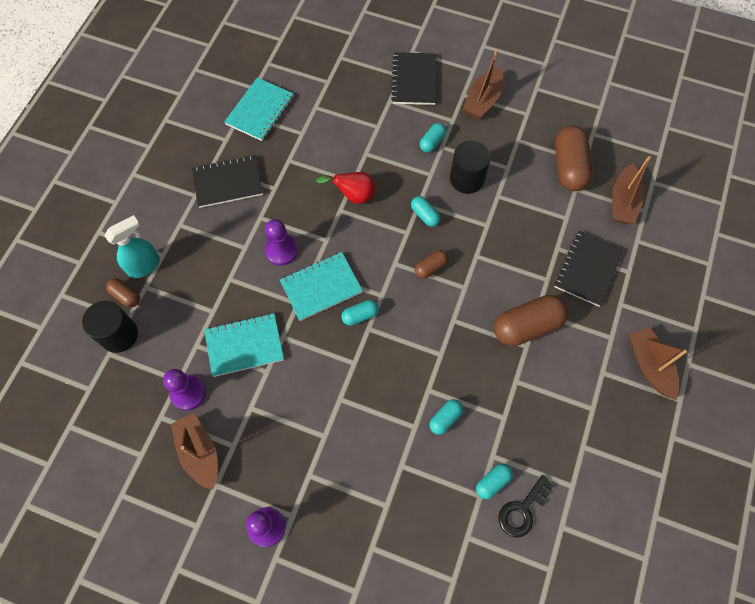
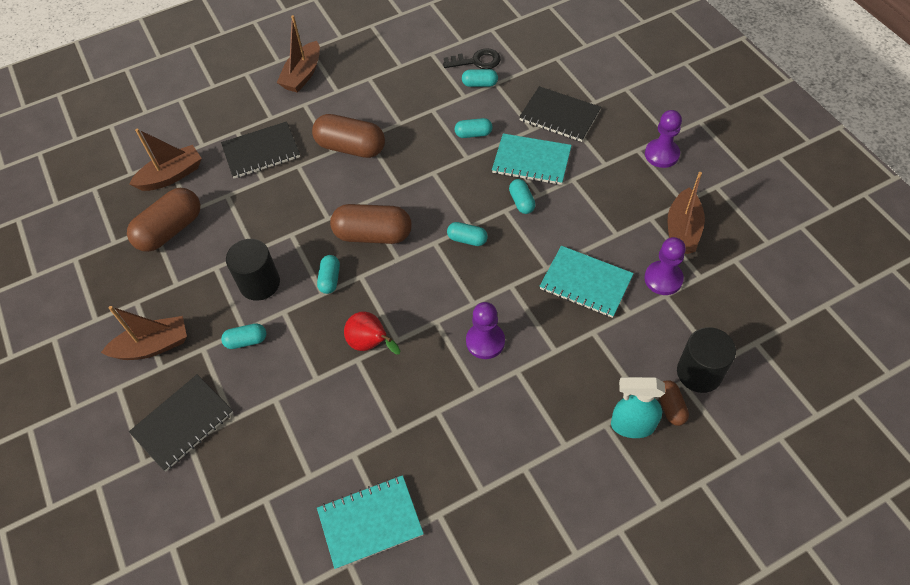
camera: 135 degrees left, 10 degrees down
(228, 182) = (478, 455): black notebook -> black notebook (559, 116)
(321, 287) = (478, 284): turquoise notebook -> turquoise notebook (531, 161)
(347, 380) = (521, 202): none -> turquoise capsule
(430, 268) = (373, 235): brown capsule -> brown capsule, size x1.96

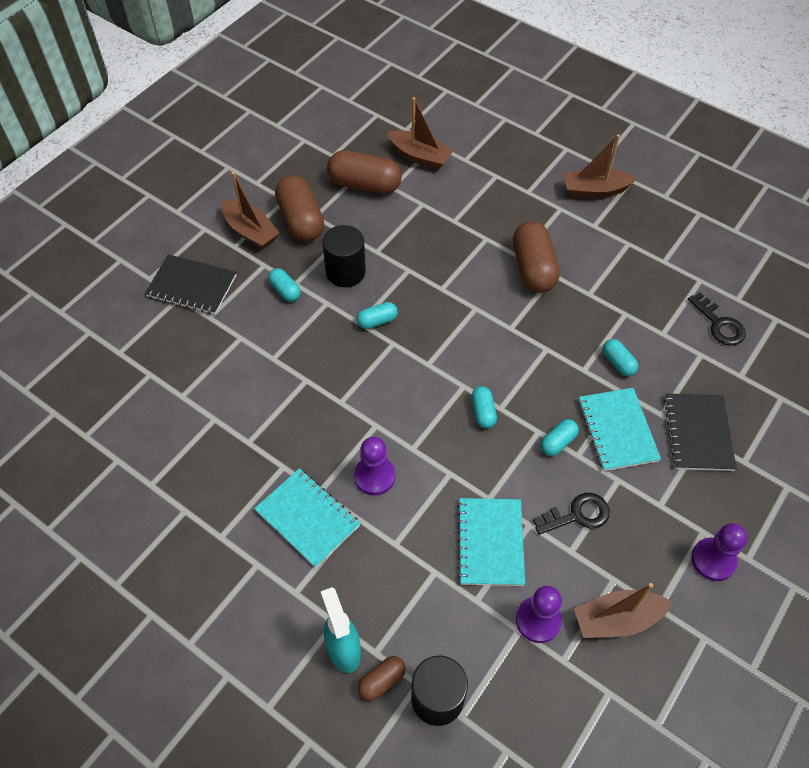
camera: 60 degrees right, 0 degrees up
(261, 151) = (484, 204): black notebook -> none
(370, 522) = (157, 460): turquoise notebook -> turquoise notebook (307, 518)
(371, 344) = (326, 383): red pear -> none
(373, 235) = (443, 332): brown capsule -> brown capsule (301, 220)
(480, 84) = (689, 340): turquoise capsule -> none
(589, 217) = (577, 515): none -> black key

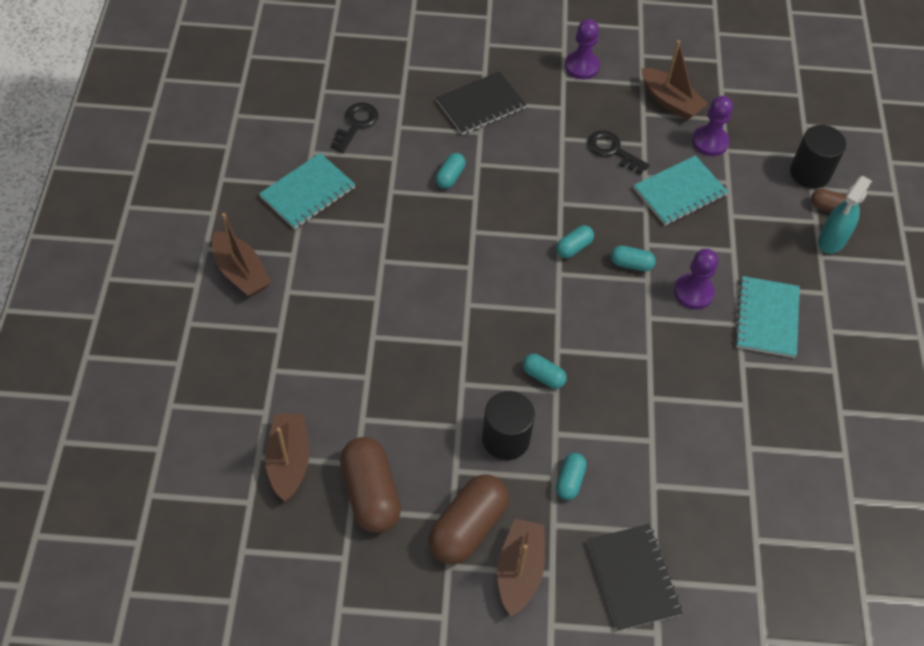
camera: 125 degrees left, 0 degrees up
(533, 268) = (385, 280): brown capsule -> none
(558, 442) = (560, 186): turquoise capsule -> turquoise capsule (631, 264)
(617, 430) = (518, 154): turquoise notebook -> turquoise notebook (308, 193)

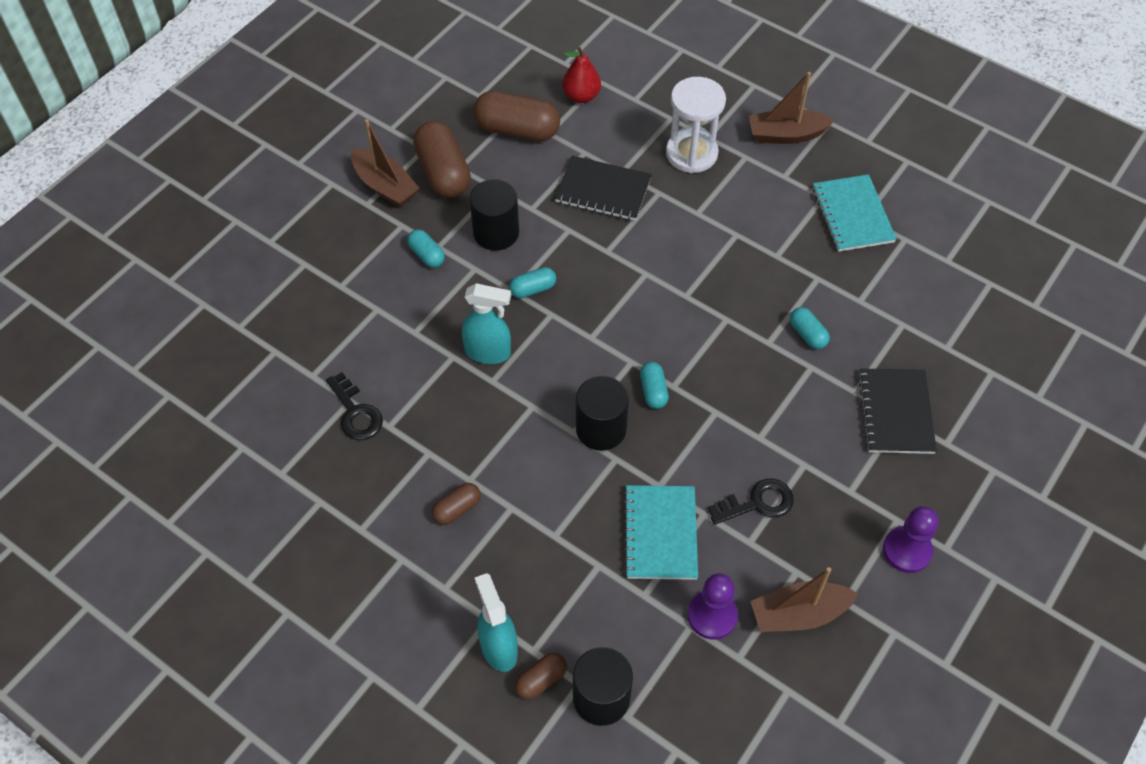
camera: 125 degrees right, 0 degrees up
(289, 461) = (581, 96): brown boat -> red pear
(309, 333) = (691, 153): none -> white hourglass
(356, 124) = (925, 290): black key -> black key (356, 413)
(627, 374) = (488, 352): none -> turquoise spray bottle
(631, 264) = (601, 429): turquoise capsule -> black cylinder
(633, 578) = (319, 250): black notebook -> black notebook (603, 190)
(693, 292) = (531, 463): purple pawn -> none
(767, 318) = (457, 509): turquoise notebook -> brown capsule

